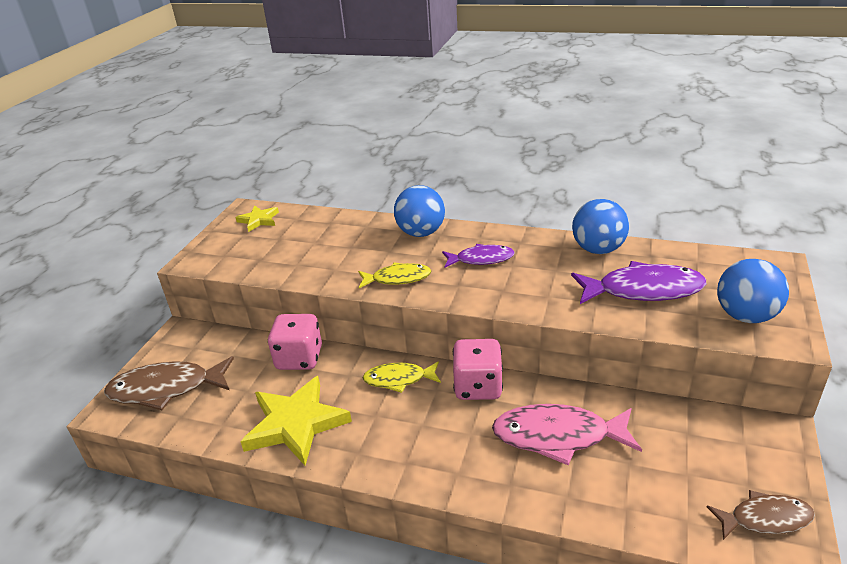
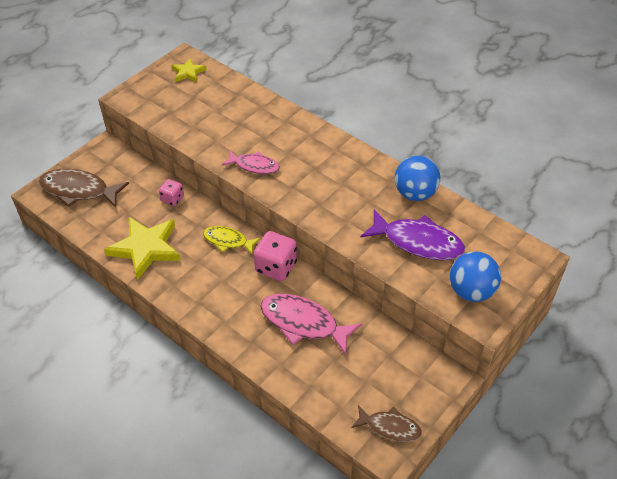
camera: 20 degrees right, 15 degrees up
(299, 358) = (172, 199): pink dice -> pink dice, size x0.58
(398, 278) = (254, 166): yellow fish -> pink fish
(421, 233) = (297, 129): blue ball -> none
(481, 259) = (323, 170): purple fish -> none

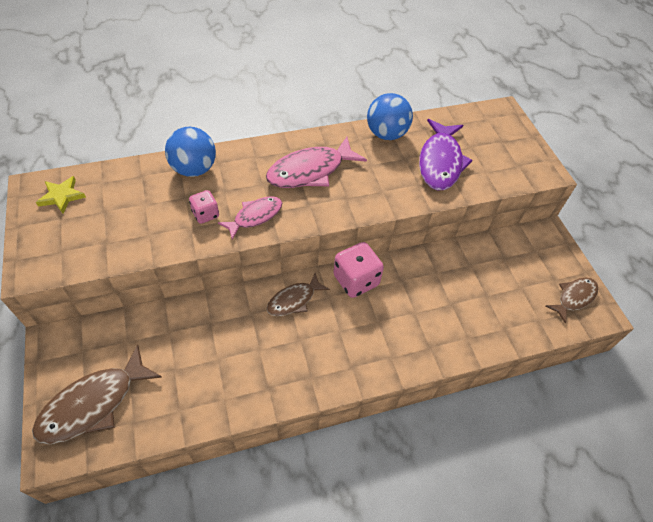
camera: 60 degrees left, 5 degrees up
(146, 248) = (243, 378): yellow star -> none
(172, 199) = (196, 317): pink dice -> pink dice (205, 214)
(228, 241) = (294, 300): yellow fish -> brown fish
(303, 323) = (434, 296): pink fish -> pink fish (310, 171)
(418, 242) = (440, 162): purple fish -> purple fish turned 135 degrees clockwise
(471, 291) = (512, 162): blue ball -> blue ball (194, 169)

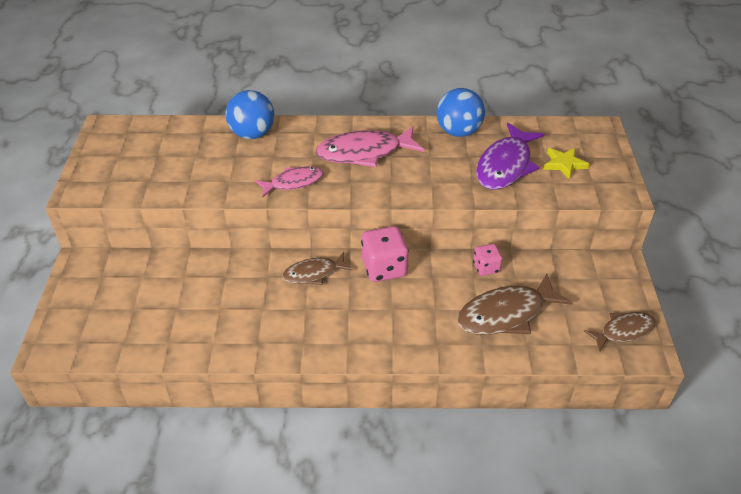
camera: 20 degrees right, 10 degrees down
(62, 196) = (125, 138): yellow star -> yellow star (564, 164)
(93, 404) = (95, 320): brown fish -> brown fish (506, 314)
(205, 214) = (247, 173): pink dice -> pink dice (486, 268)

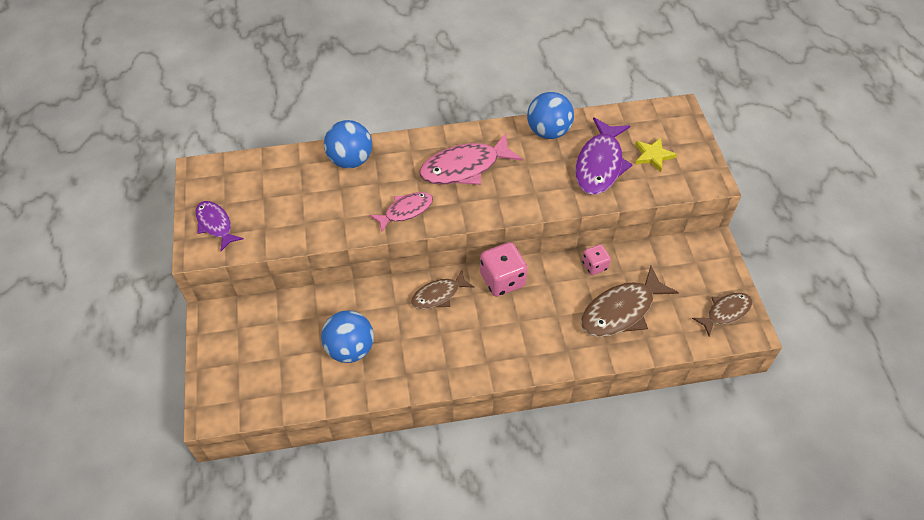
camera: 10 degrees left, 10 degrees up
(103, 172) = (215, 225): none -> purple fish
(208, 310) = (350, 349): none -> blue ball

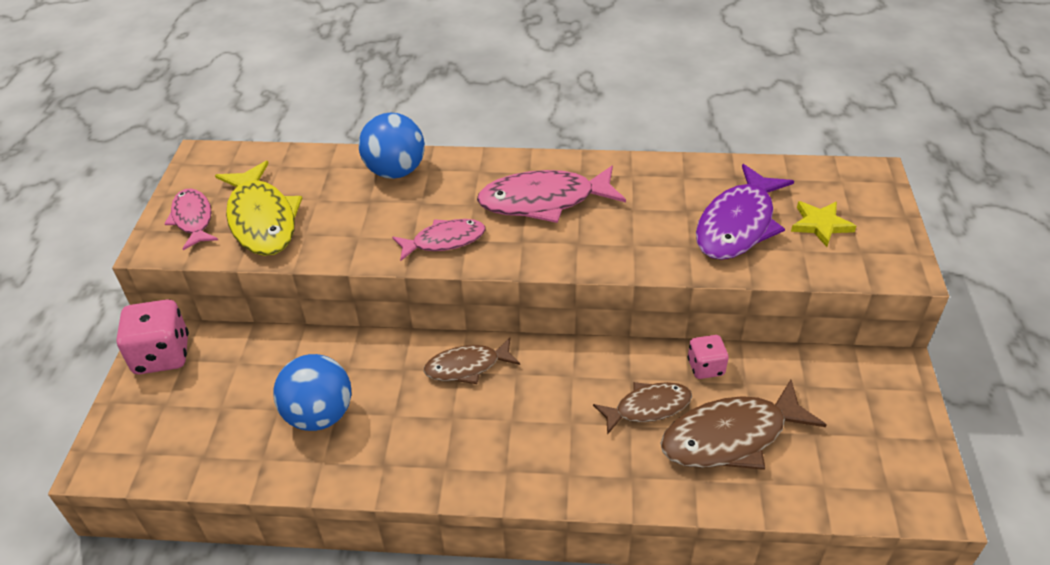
camera: 15 degrees right, 10 degrees down
(215, 225) = (193, 219): purple fish -> pink fish
(267, 216) = (262, 219): none -> yellow fish
(502, 280) = (564, 363): pink dice -> pink dice (162, 355)
(548, 131) = (674, 175): blue ball -> none
(725, 312) = (899, 470): brown fish -> brown fish (648, 408)

